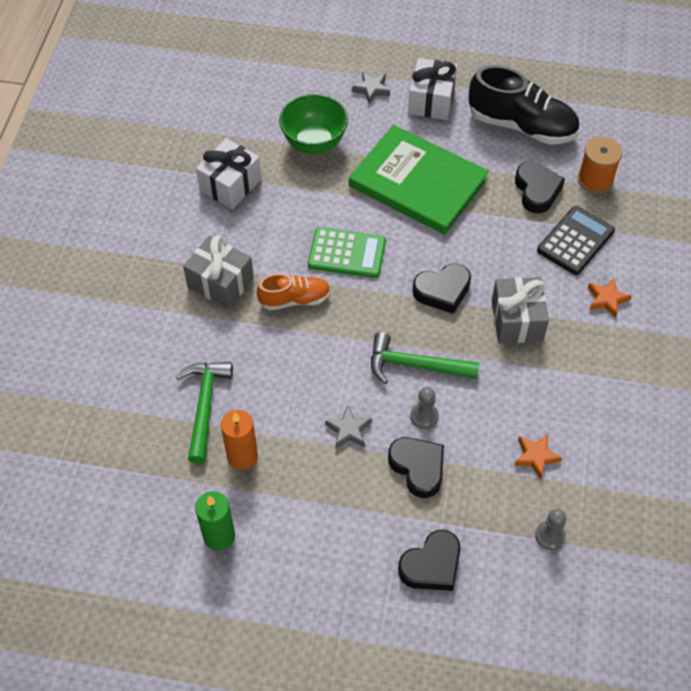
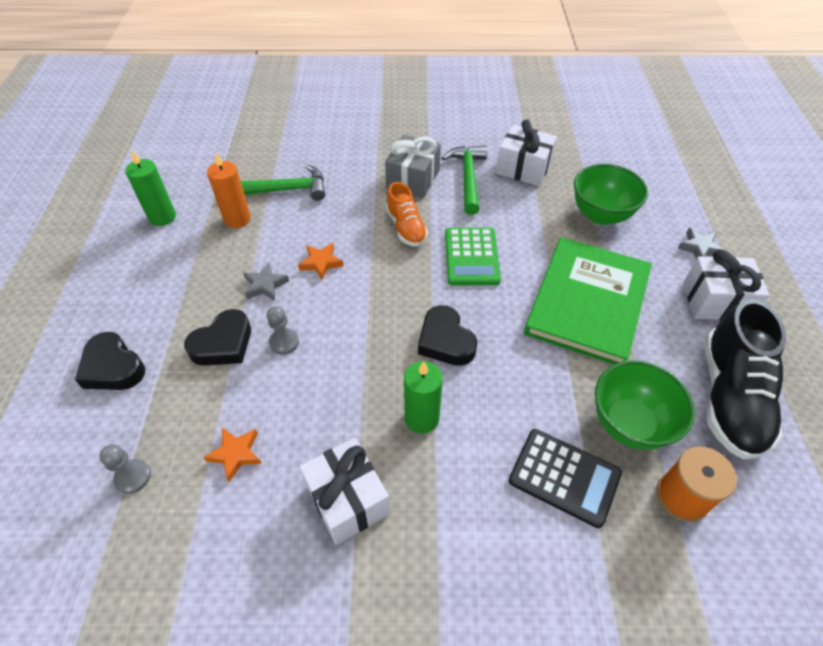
camera: 80 degrees right, 5 degrees down
(414, 365) = (345, 327): green hammer -> green hammer (468, 178)
(517, 320) = (422, 418): grey gift -> green candle
(537, 191) = (629, 424): black heart -> green bowl
(582, 379) = (347, 499): none -> white gift
(607, 299) = (479, 524): orange star -> orange star (321, 263)

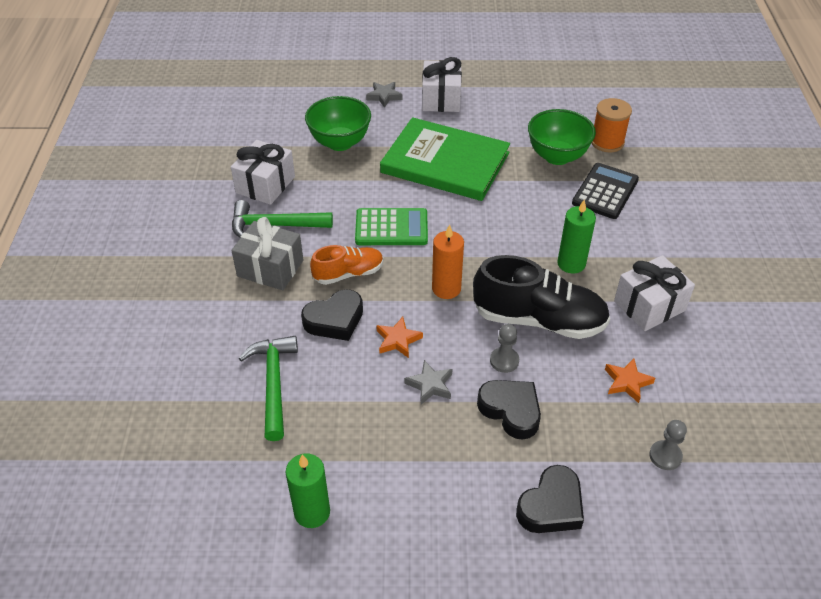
camera: 90 degrees left, 5 degrees down
(237, 219) = (323, 426): orange candle -> orange candle (446, 288)
(445, 341) = (492, 248): black heart -> black heart (335, 320)
(730, 397) = (528, 109): black shoe -> black shoe (538, 320)

